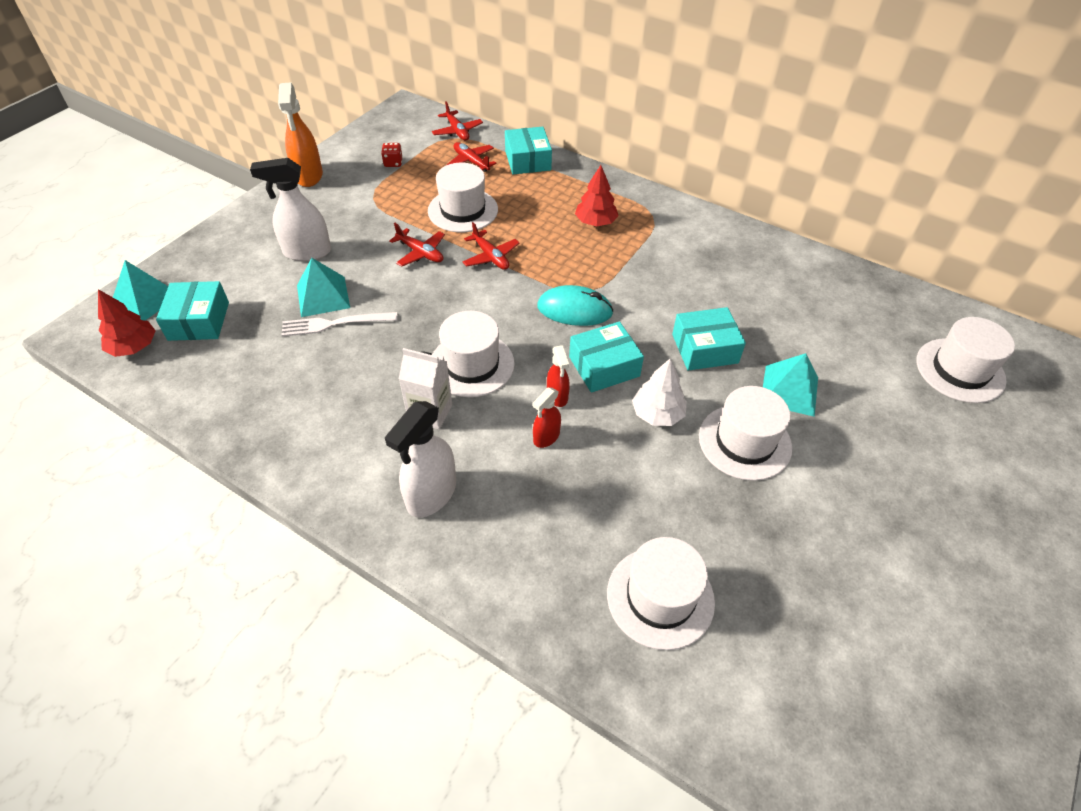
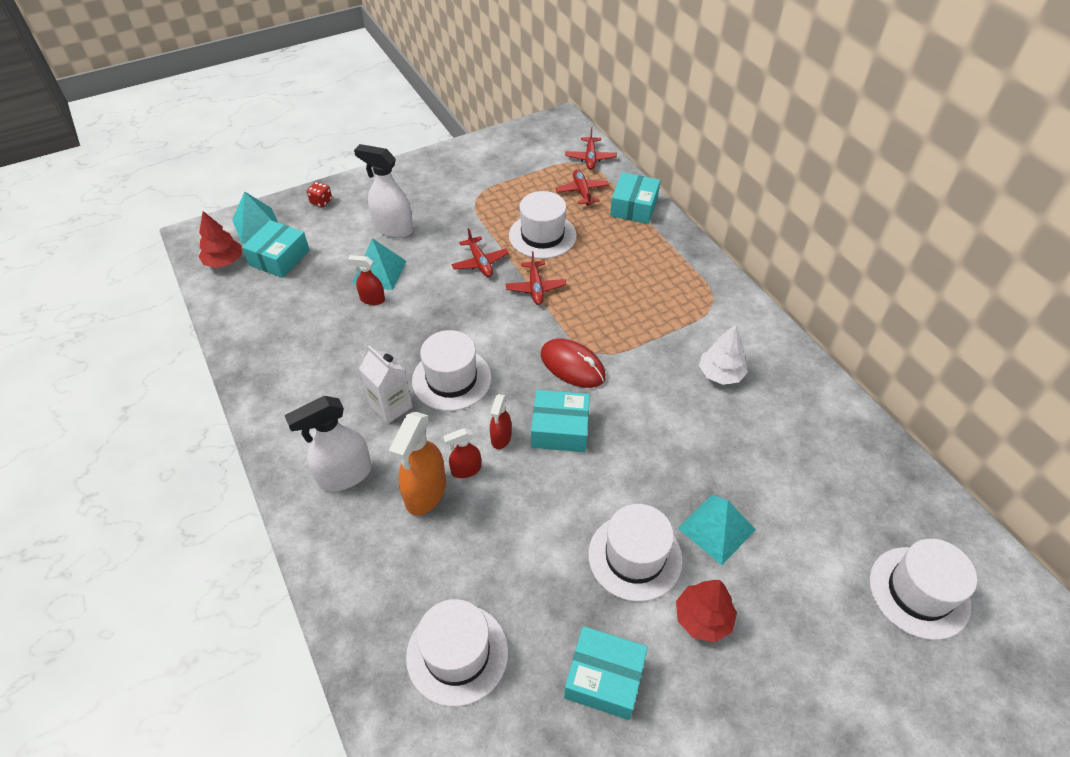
camera: 30 degrees right, 0 degrees up
(309, 176) = (439, 161): orange spray bottle -> orange spray bottle (425, 493)
(335, 324) = (372, 299): white fork -> red spray bottle
(393, 163) = (514, 171): red dice -> red dice (321, 202)
(574, 310) = (572, 366): turquoise mouse -> red mouse
(595, 222) = (653, 289): red tree -> red tree (703, 618)
(657, 414) = (575, 493): white tree -> white tree (720, 374)
(704, 348) = (664, 452): turquoise box -> turquoise box (604, 678)

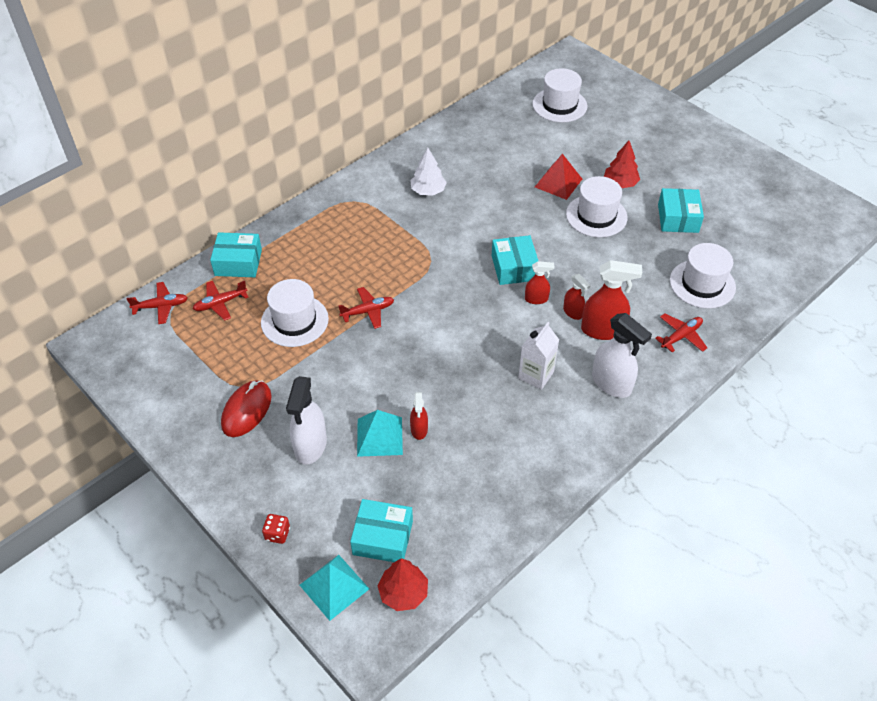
camera: 105 degrees left, 0 degrees up
(425, 493) = (603, 330): orange spray bottle -> red spray bottle
(451, 379) = (492, 343): white hat -> none
(480, 262) = (345, 359): red plane -> red plane (681, 336)
(572, 366) = (450, 271): red mouse -> red mouse (246, 410)
(716, 528) = (558, 183): turquoise pyramid -> red pyramid

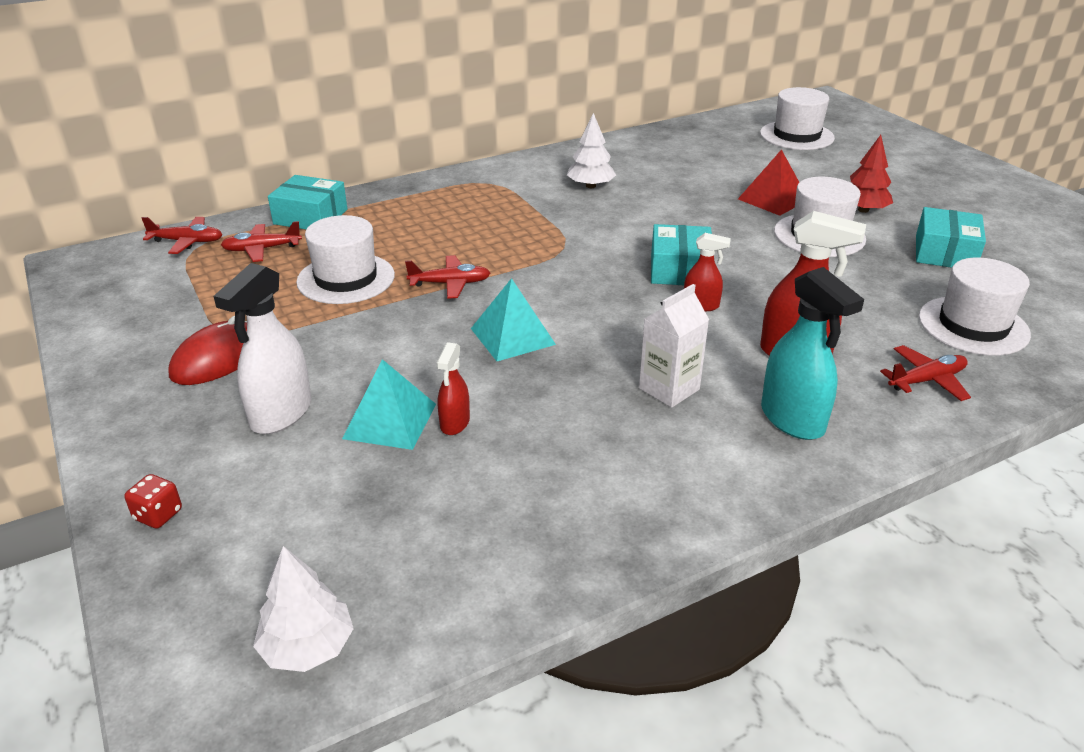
camera: 15 degrees right, 15 degrees down
(334, 587) = (196, 610): turquoise pyramid -> turquoise pyramid (512, 336)
(383, 537) = (319, 555): turquoise box -> none
(403, 592) = (307, 647): red tree -> white tree
(573, 312) = (753, 327): red spray bottle -> none
(611, 384) = (792, 420): white spray bottle -> turquoise spray bottle

